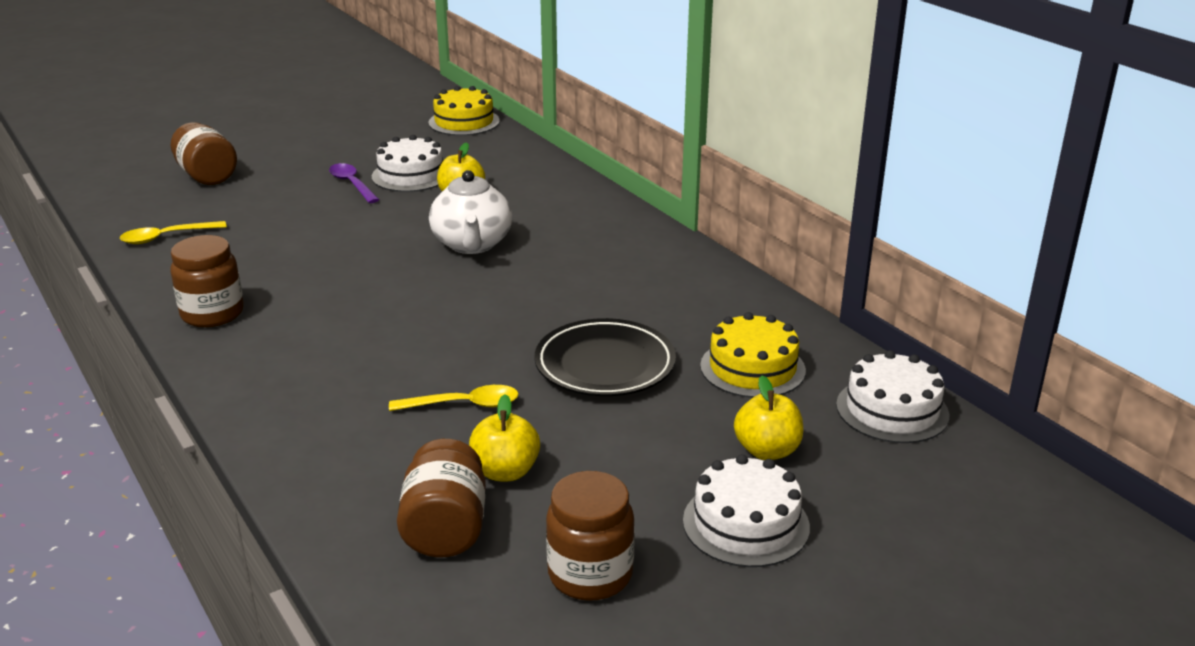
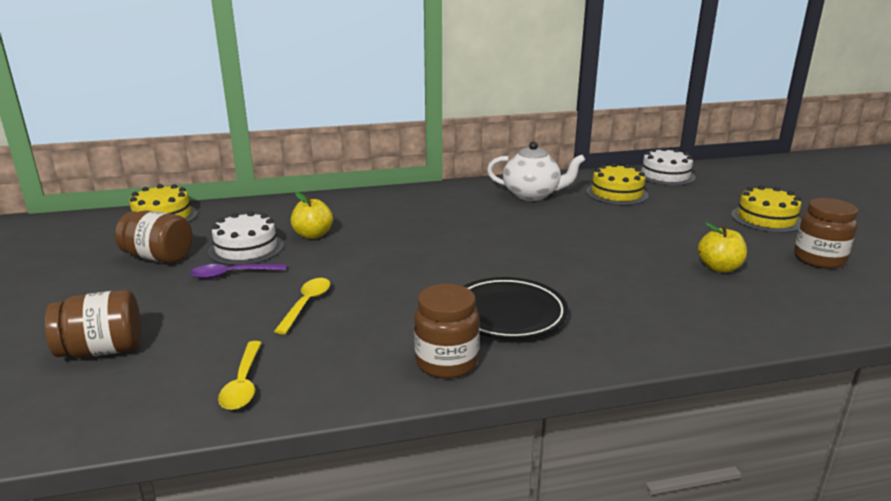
camera: 70 degrees left, 5 degrees down
(445, 529) = (782, 292): brown jar -> brown jar (159, 258)
(464, 405) = (638, 271): yellow spoon -> yellow spoon (306, 304)
(472, 244) = (403, 241): white teapot -> white teapot (532, 195)
(605, 365) = (600, 225): black plate -> black plate (508, 314)
(746, 523) = (766, 219): white cake -> yellow cake
(767, 450) = (700, 204): yellow apple -> none

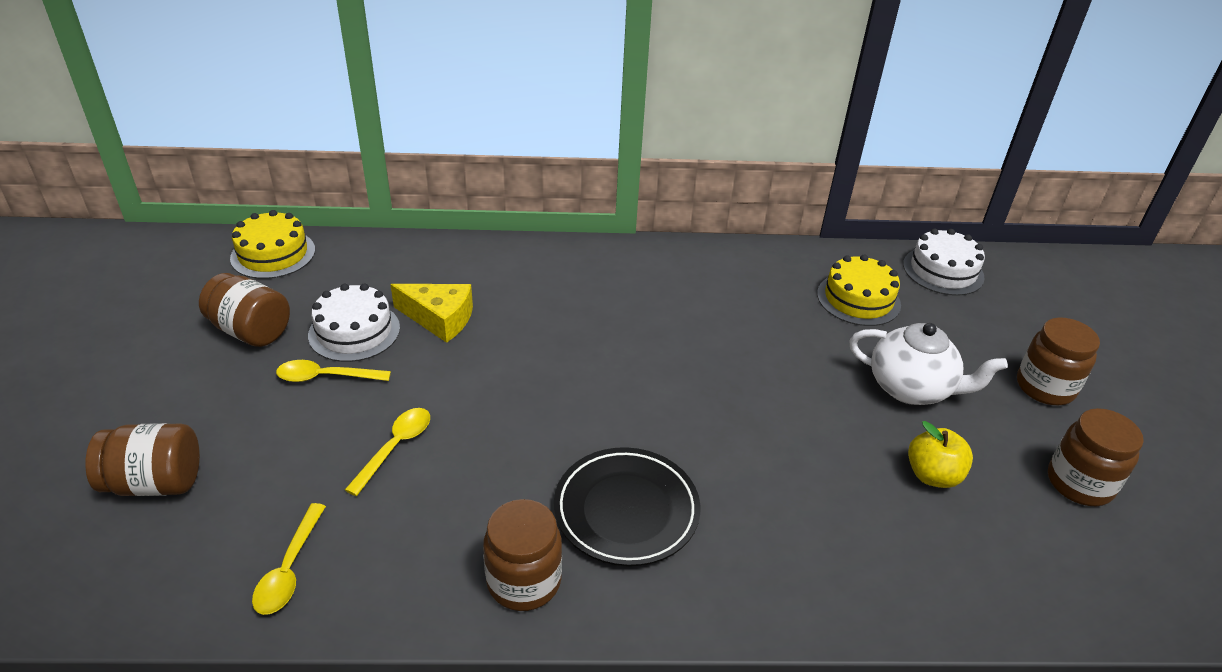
camera: 10 degrees right, 15 degrees up
(232, 274) = (326, 377): purple spoon -> yellow spoon
(313, 235) = (439, 319): yellow apple -> yellow cheese
(532, 195) = (742, 283): white teapot -> white teapot (911, 388)
(766, 219) = (1045, 387): yellow cake -> brown jar

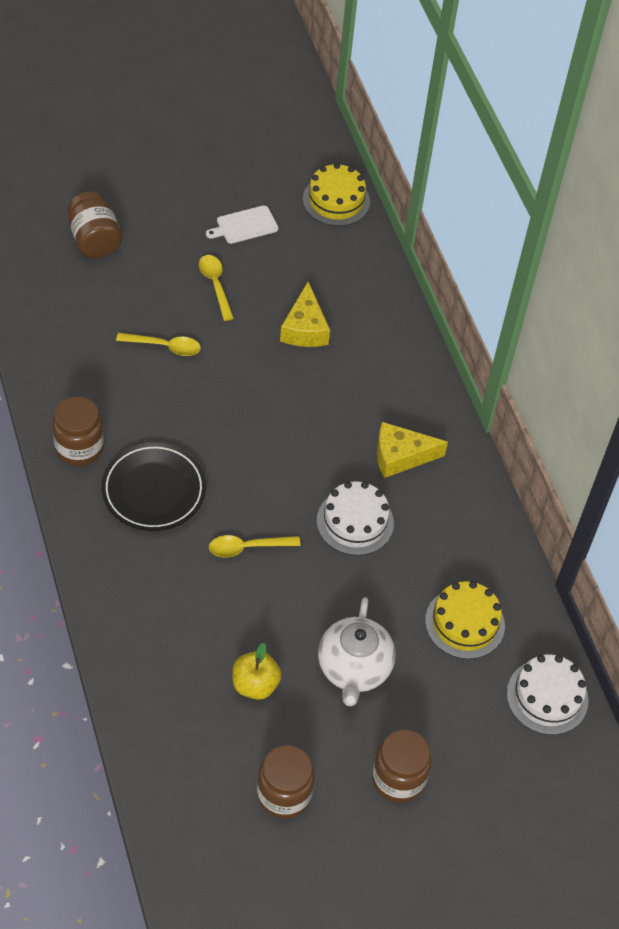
camera: 70 degrees right, 15 degrees up
(251, 331) = (244, 225): brown jar -> white cutting board
(289, 569) = (53, 329): yellow spoon -> yellow spoon (247, 547)
(354, 331) = (269, 283): white cake -> white cake (355, 522)
(645, 292) = (400, 456): none -> yellow cheese

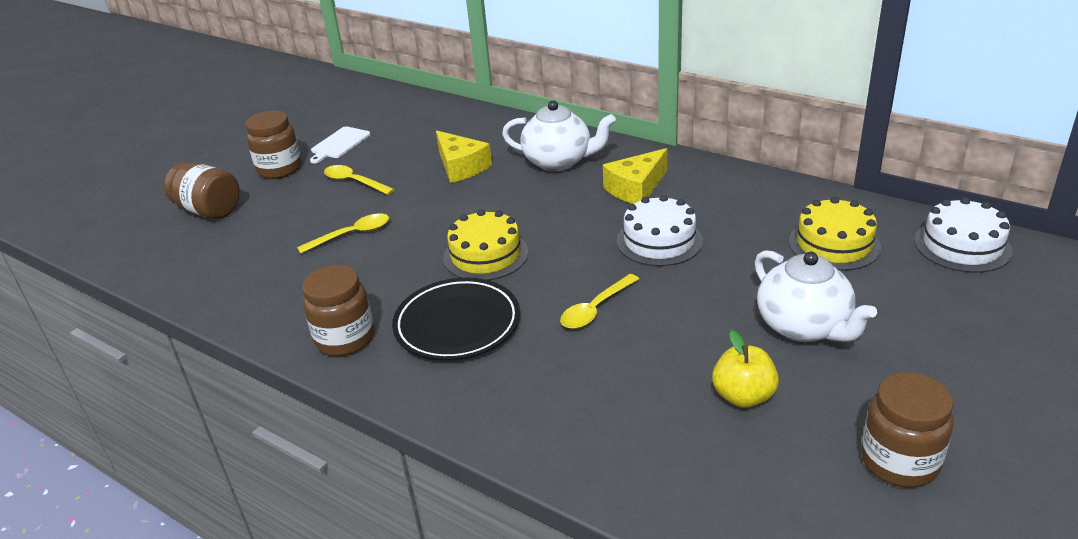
camera: 30 degrees left, 20 degrees down
(336, 200) = (397, 102): yellow cake -> yellow cake (485, 255)
(379, 380) = (559, 162): none -> white teapot
(398, 778) = (962, 373): brown jar -> brown jar (280, 169)

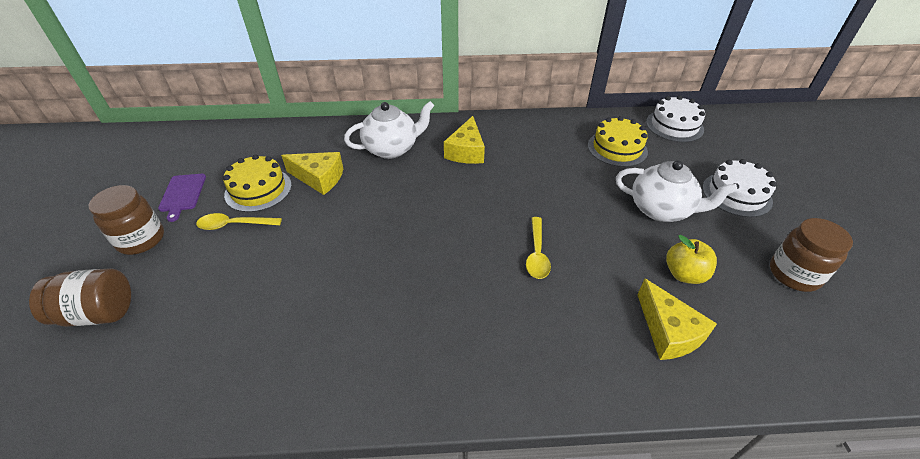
camera: 40 degrees left, 10 degrees up
(339, 144) = (182, 194): white cutting board -> purple cutting board
(345, 339) = (377, 377): brown jar -> none
(352, 235) = (282, 275): yellow spoon -> none
(457, 324) = (456, 315): black plate -> none
(485, 255) = (416, 245): yellow cake -> yellow cake (258, 189)
(650, 434) = (668, 331): none -> yellow cheese
(659, 241) = (521, 184): white cake -> white cake (736, 194)

